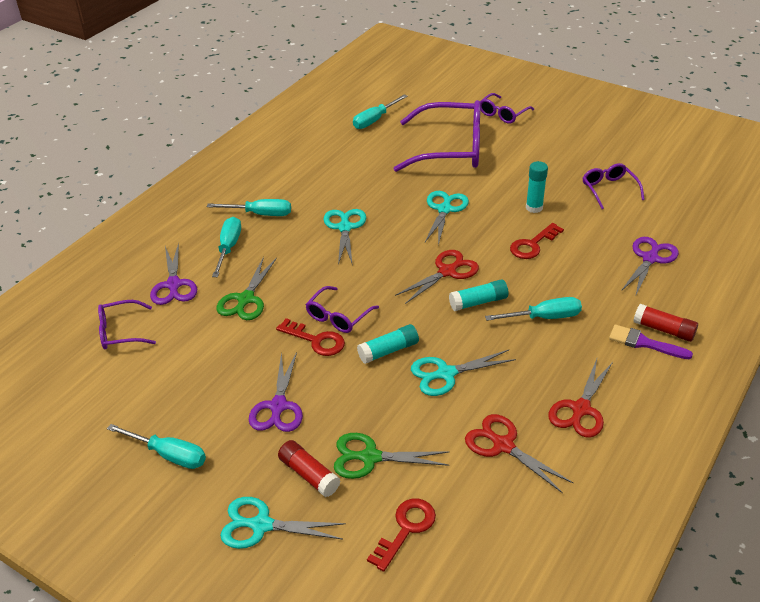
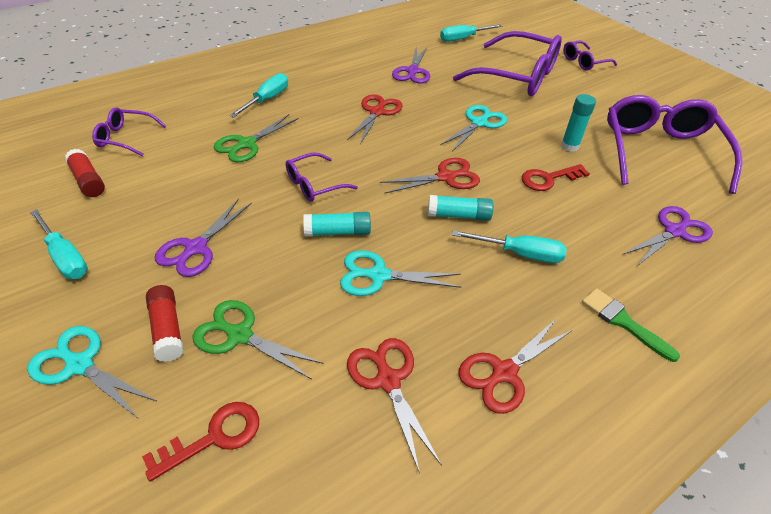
camera: 20 degrees right, 5 degrees up
(173, 285) = (199, 114): purple scissors -> purple scissors (412, 71)
(260, 214) = (314, 82): turquoise screwdriver -> none
(316, 340) = (278, 199): red key -> none
(345, 228) = (377, 112): turquoise scissors -> red scissors
(609, 189) = (659, 151): purple glasses -> purple glasses, size x2.03
(644, 343) = (623, 322): purple brush -> green brush
(664, 330) = (655, 315): red glue stick -> red glue stick (88, 181)

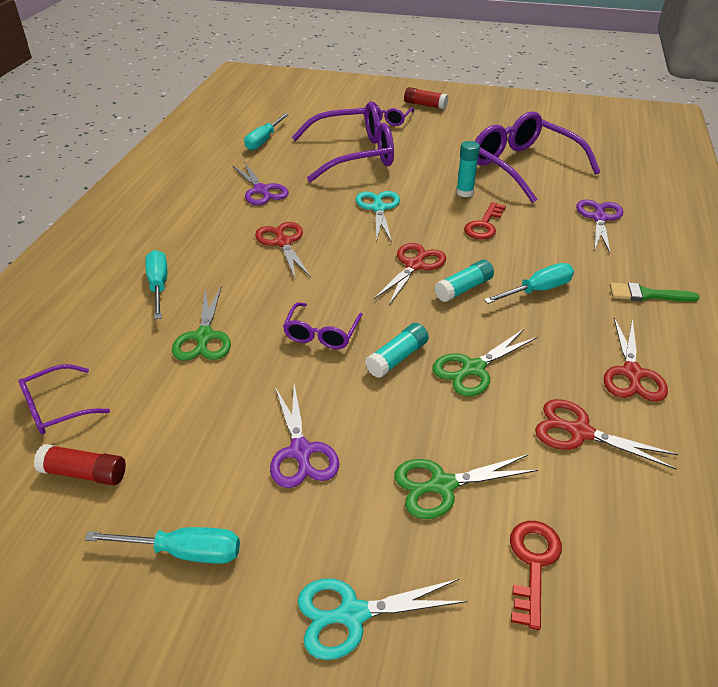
camera: 40 degrees left, 5 degrees down
(167, 329) = (380, 527): red glue stick -> red glue stick (425, 105)
(379, 275) = (473, 368): turquoise scissors -> green scissors

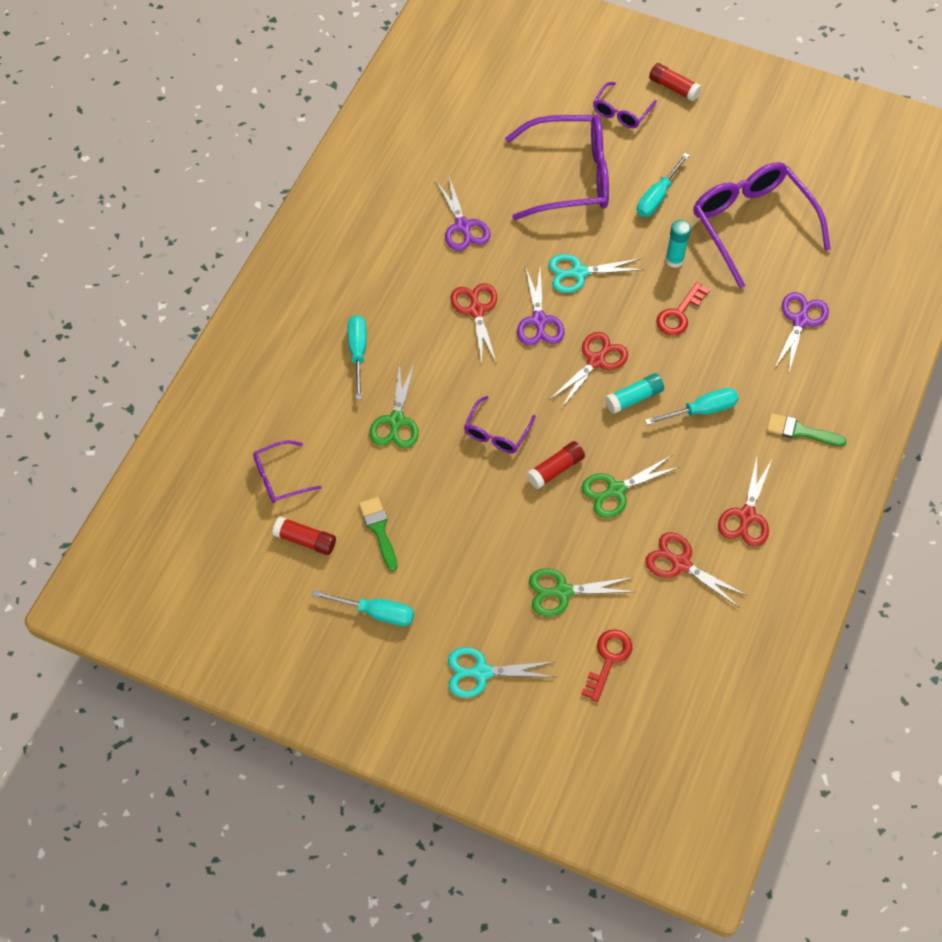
camera: 10 degrees right, 20 degrees up
(186, 447) = (379, 530): none -> green brush
(264, 140) = (473, 136): turquoise screwdriver -> turquoise screwdriver (657, 197)
(300, 451) = (464, 547): purple scissors -> purple scissors (539, 320)
(378, 208) = (579, 273): turquoise scissors -> turquoise scissors turned 105 degrees counterclockwise
(397, 358) = (555, 469): turquoise glue stick -> red glue stick

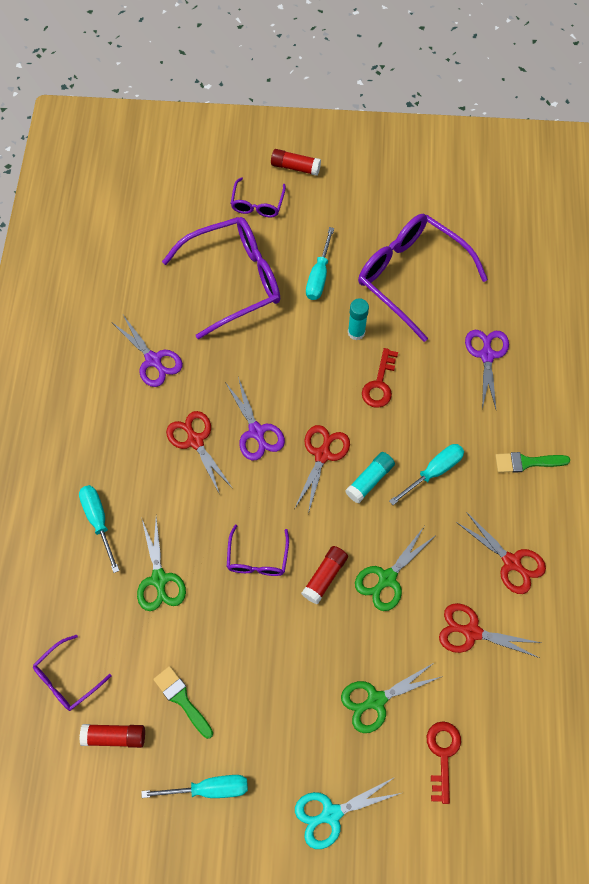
camera: 20 degrees left, 5 degrees up
(579, 273) = (276, 372): turquoise scissors -> none
(746, 516) = (511, 562): red scissors -> red scissors turned 45 degrees counterclockwise

